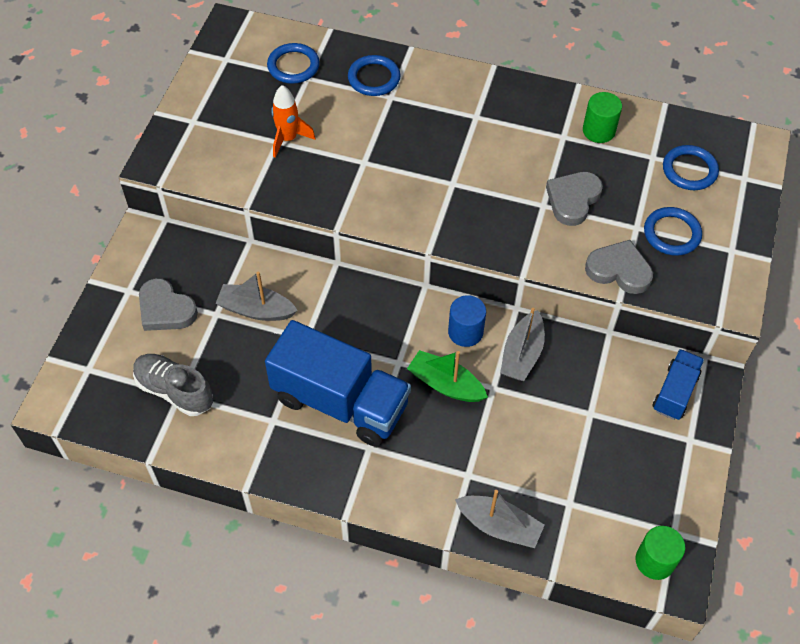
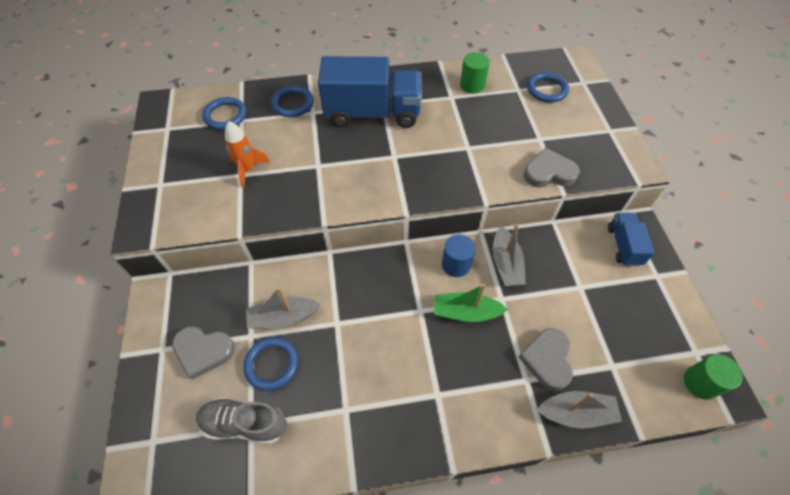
camera: 25 degrees left, 0 degrees up
(340, 402) = (393, 366): blue truck -> blue truck (372, 113)
(573, 200) = (485, 136): grey heart -> grey heart (547, 359)
(672, 233) = (565, 134): blue ring -> blue ring (272, 364)

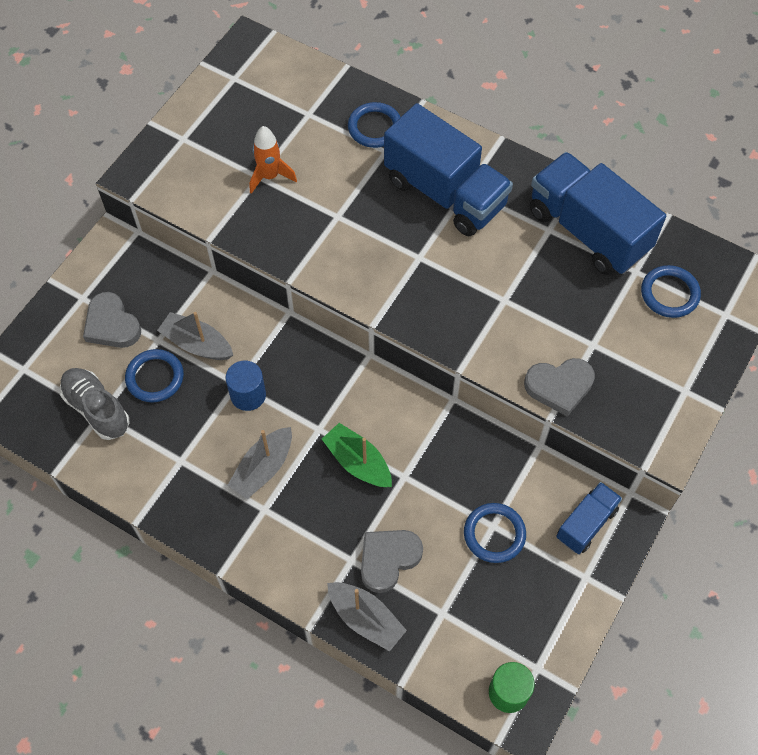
camera: 40 degrees right, 5 degrees up
(225, 115) = (298, 99): blue ring -> blue ring (494, 534)
(456, 264) = (394, 412): blue cylinder -> blue cylinder (248, 395)
(472, 85) = (588, 231): green cylinder -> blue truck
(505, 264) = (443, 448): grey boat -> grey boat (263, 468)
(549, 172) = (559, 386): grey heart -> grey heart turned 135 degrees clockwise

